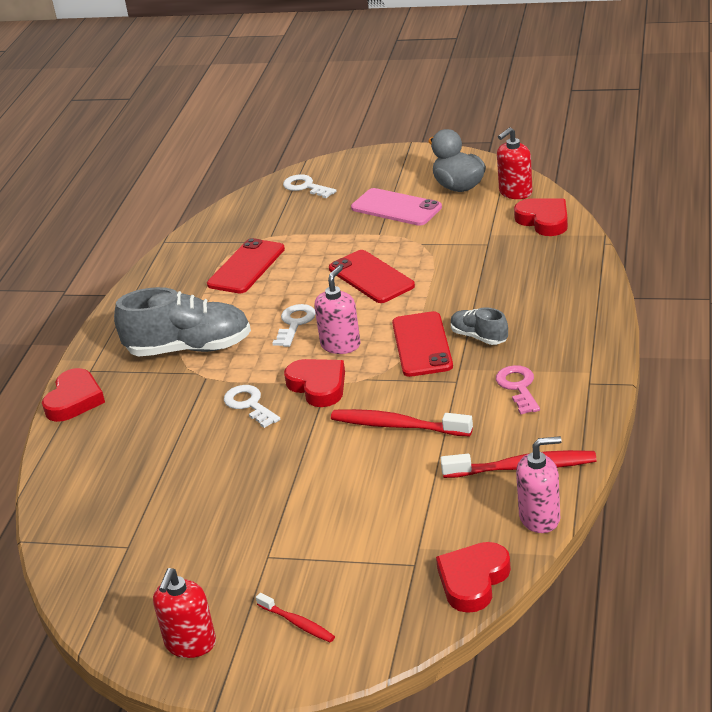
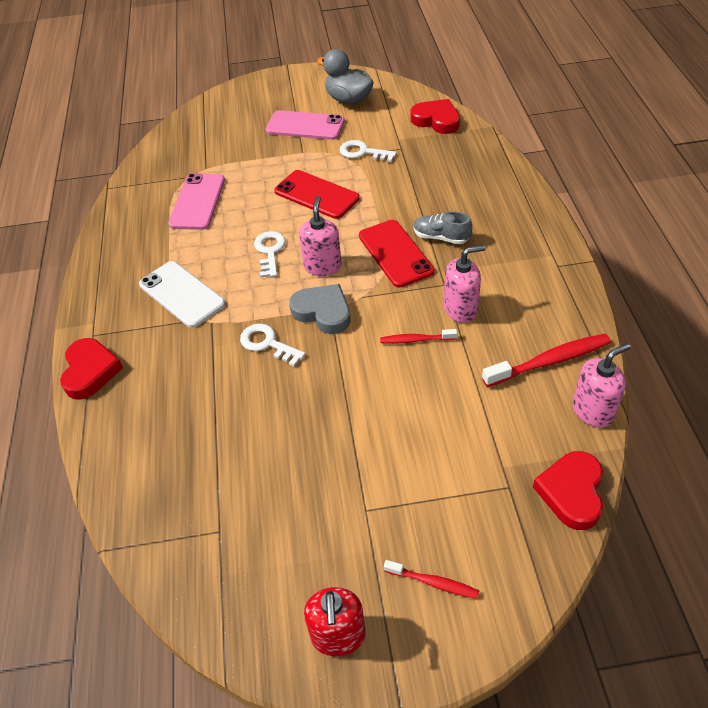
camera: 20 degrees left, 15 degrees up
(189, 348) = (182, 294): grey shoe -> white phone
(246, 267) = (197, 202): red phone -> pink phone
(305, 187) = (215, 117): white key -> white key (362, 152)
(318, 386) = (323, 312): red heart -> grey heart
(397, 426) = (416, 340): red toothbrush -> red toothbrush, size x0.57
(459, 406) = (461, 309): none -> pink soap dispenser
(515, 192) = (399, 98): red soap dispenser -> none
(518, 387) = (501, 281): pink key -> none

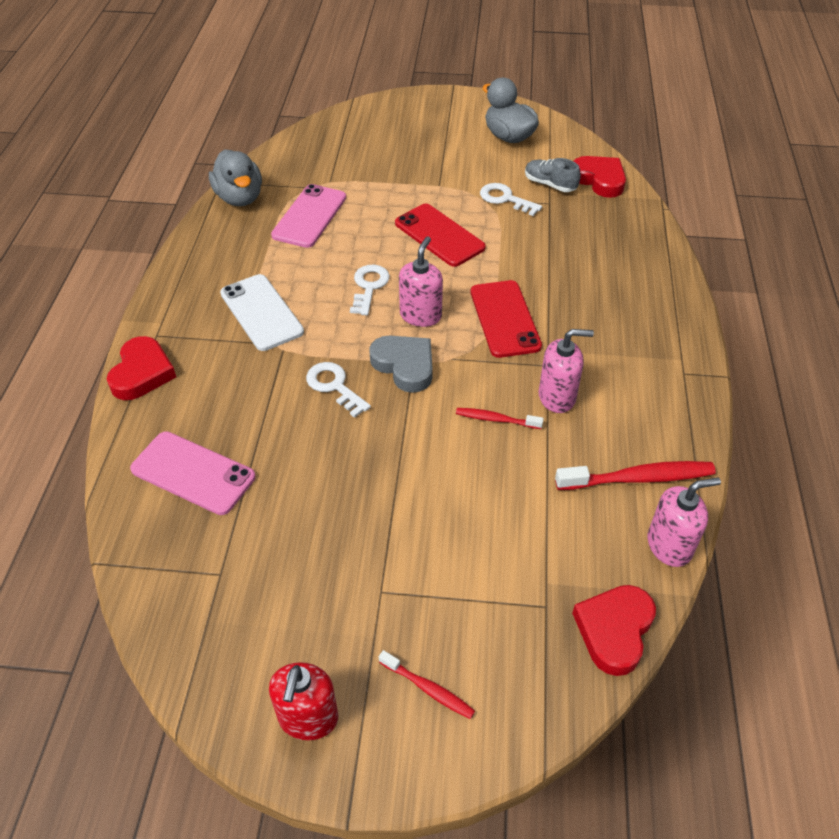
camera: 10 degrees right, 0 degrees up
(129, 198) = (239, 198): none -> grey duck
(305, 126) = (451, 157): pink phone -> pink phone (193, 473)
(441, 237) = (561, 312): grey shoe -> grey shoe (550, 184)

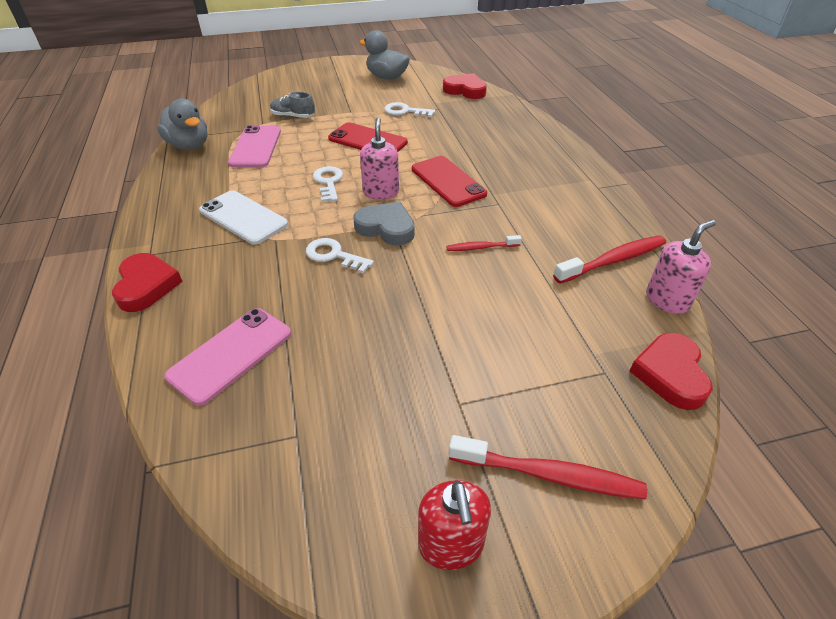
camera: 20 degrees left, 5 degrees down
(193, 473) = (231, 354): pink phone -> pink phone turned 60 degrees counterclockwise
(428, 689) = (549, 475): red toothbrush -> red toothbrush, size x1.75
(550, 184) = (432, 98): grey shoe -> grey shoe (293, 116)
(557, 397) = (518, 222): pink soap dispenser -> none

